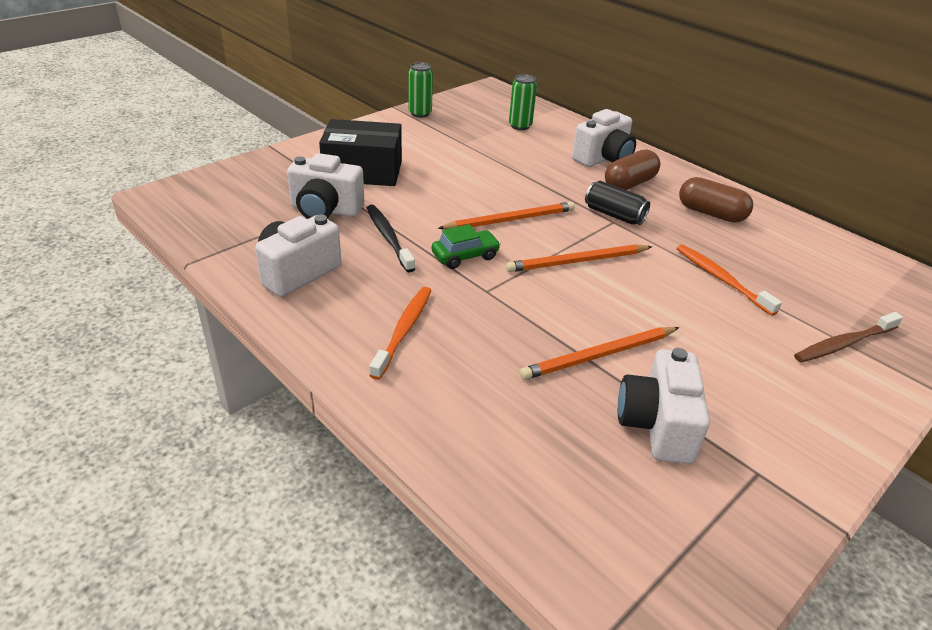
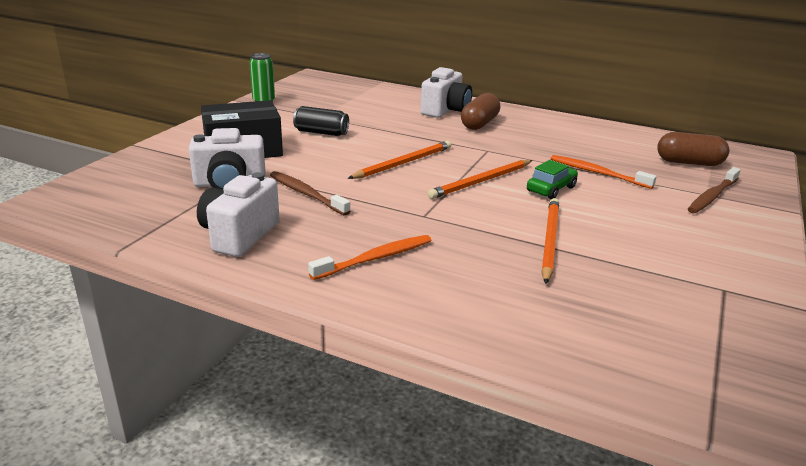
camera: 20 degrees left, 10 degrees down
(389, 238) = (307, 194): black toothbrush -> brown toothbrush
(403, 331) = (375, 258): orange toothbrush -> orange toothbrush turned 60 degrees clockwise
(465, 256) = (386, 195): green car -> green car (551, 189)
(520, 126) = (359, 98): green can -> none
(599, 355) = (549, 241): orange pencil -> orange pencil turned 150 degrees clockwise
(614, 215) = (484, 146): black can -> black can (321, 132)
(657, 425) = (630, 277): white camera -> none
(711, 213) = (555, 133): brown capsule -> brown capsule (689, 163)

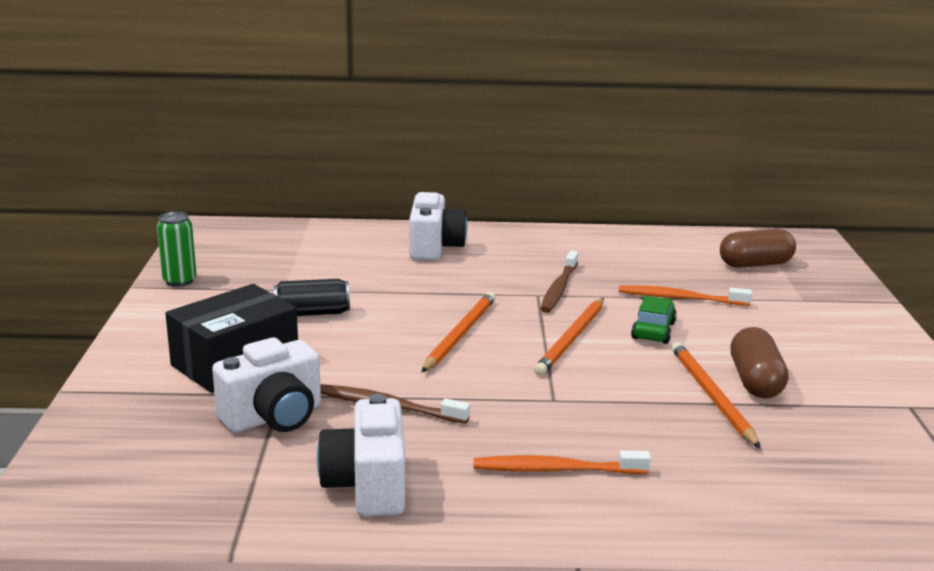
camera: 25 degrees left, 5 degrees down
(375, 258) = (557, 469): orange toothbrush -> orange toothbrush turned 120 degrees counterclockwise
(479, 124) = (493, 259): brown capsule -> brown capsule (755, 381)
(712, 196) = (811, 301): brown toothbrush -> brown toothbrush (559, 288)

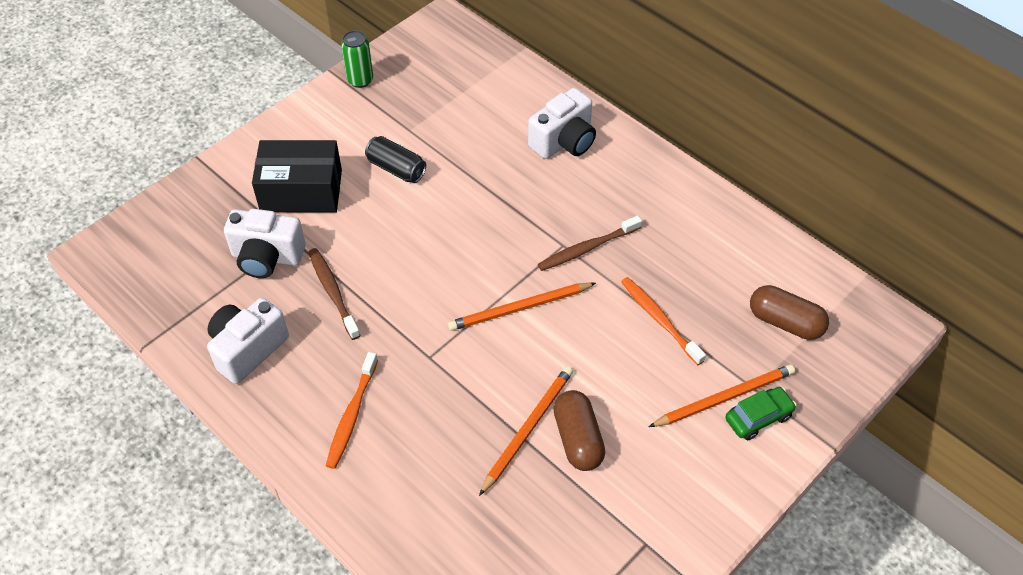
camera: 45 degrees right, 30 degrees up
(460, 334) = (456, 253): orange pencil -> orange pencil (724, 398)
(557, 469) = (352, 415): orange toothbrush -> orange toothbrush turned 120 degrees counterclockwise
(653, 330) = (586, 340): green car -> green car (758, 418)
(755, 381) = (578, 439): brown capsule -> brown capsule turned 60 degrees counterclockwise

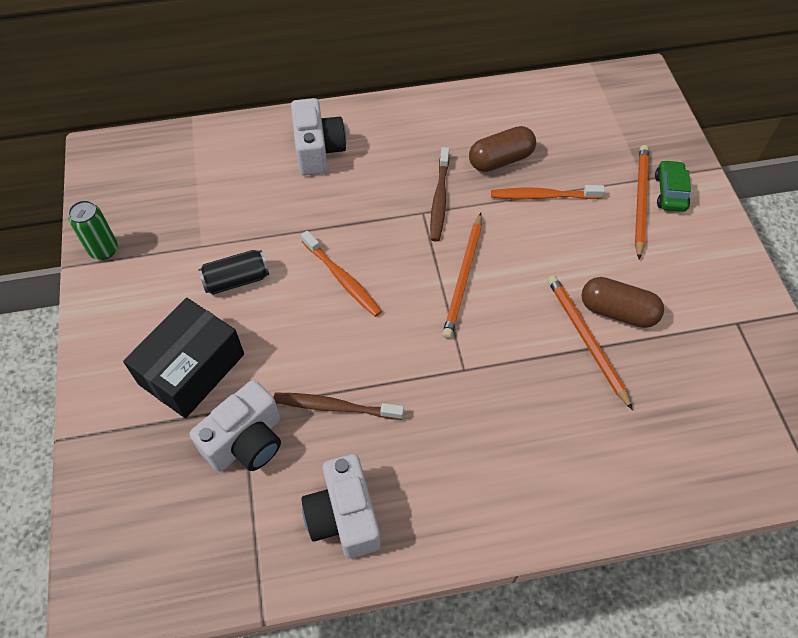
camera: 55 degrees left, 5 degrees up
(352, 415) = (483, 465): orange toothbrush -> orange toothbrush (342, 278)
(785, 322) = (599, 128): brown capsule -> brown capsule (500, 160)

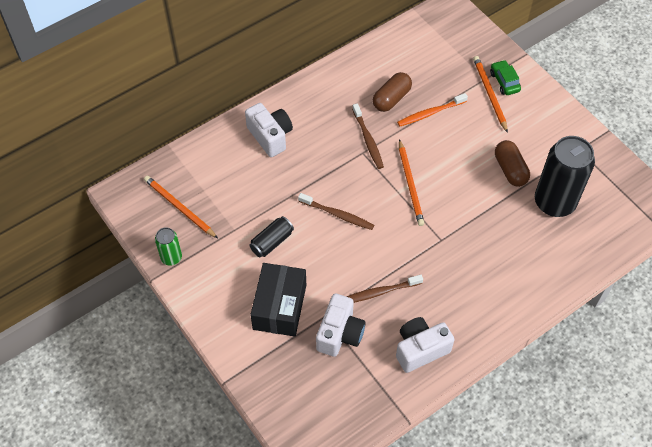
camera: 25 degrees left, 0 degrees up
(342, 278) = (337, 214): orange toothbrush -> brown toothbrush
(344, 516) = (420, 349): white camera -> white camera turned 105 degrees clockwise
(586, 339) = (500, 193): orange pencil -> orange pencil (179, 207)
(617, 311) = (510, 169): brown capsule -> brown capsule turned 75 degrees clockwise
(662, 383) = (554, 202): none -> black can

